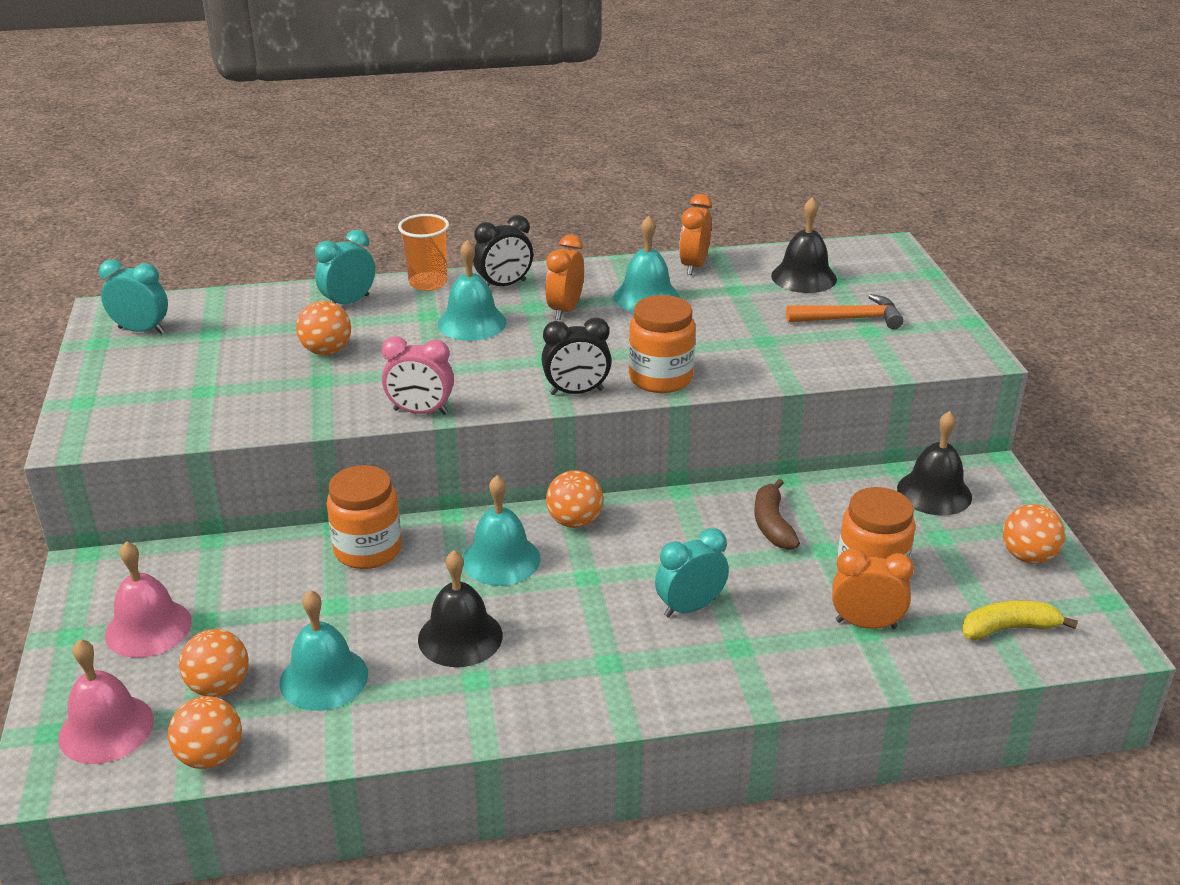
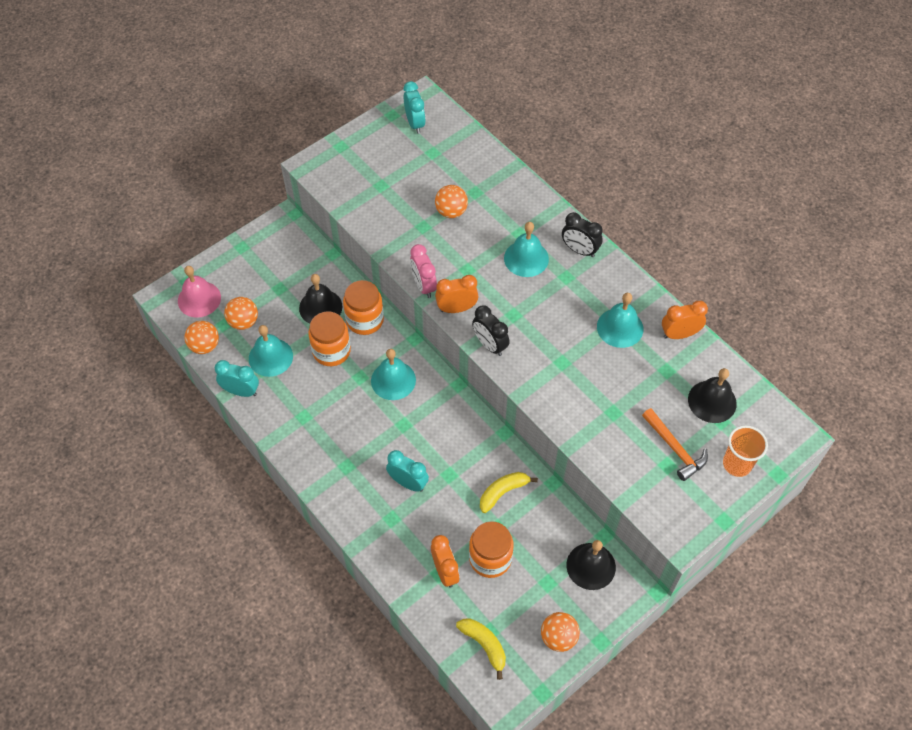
camera: 60 degrees right, 25 degrees up
(148, 628) = (262, 271): pink bell -> none
(348, 302) = (505, 190): turquoise clock -> turquoise clock (241, 391)
(428, 283) = (554, 213): orange cup -> orange cup (737, 464)
(460, 637) = (327, 394): black bell -> black bell (320, 307)
(565, 310) = (573, 295): orange clock -> orange clock (456, 308)
(574, 521) = (444, 396): orange ball -> none
(660, 378) = (532, 378): orange jar -> orange jar (331, 351)
(772, 524) = (503, 492): brown banana -> yellow banana

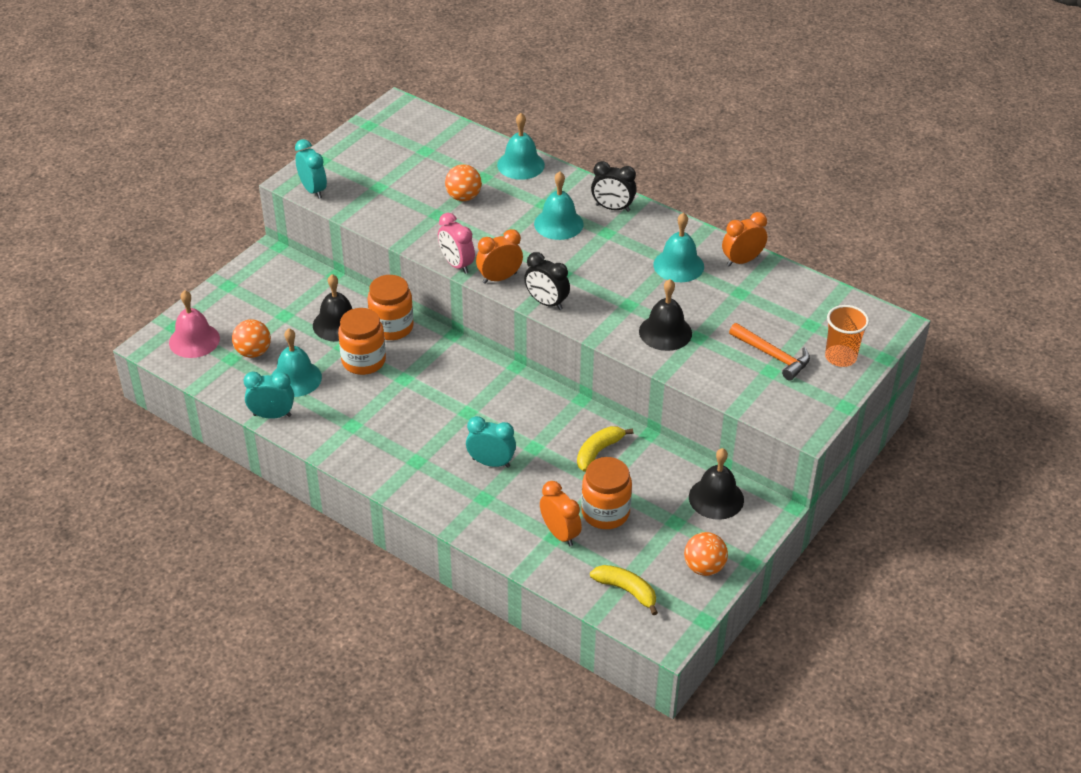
camera: 15 degrees left, 15 degrees down
(204, 346) = (215, 381): orange ball -> none
(393, 380) = (442, 375): turquoise bell -> turquoise bell (521, 165)
(415, 123) = (397, 129): turquoise clock -> turquoise clock (313, 190)
(712, 401) = (796, 310): black bell -> black bell (665, 332)

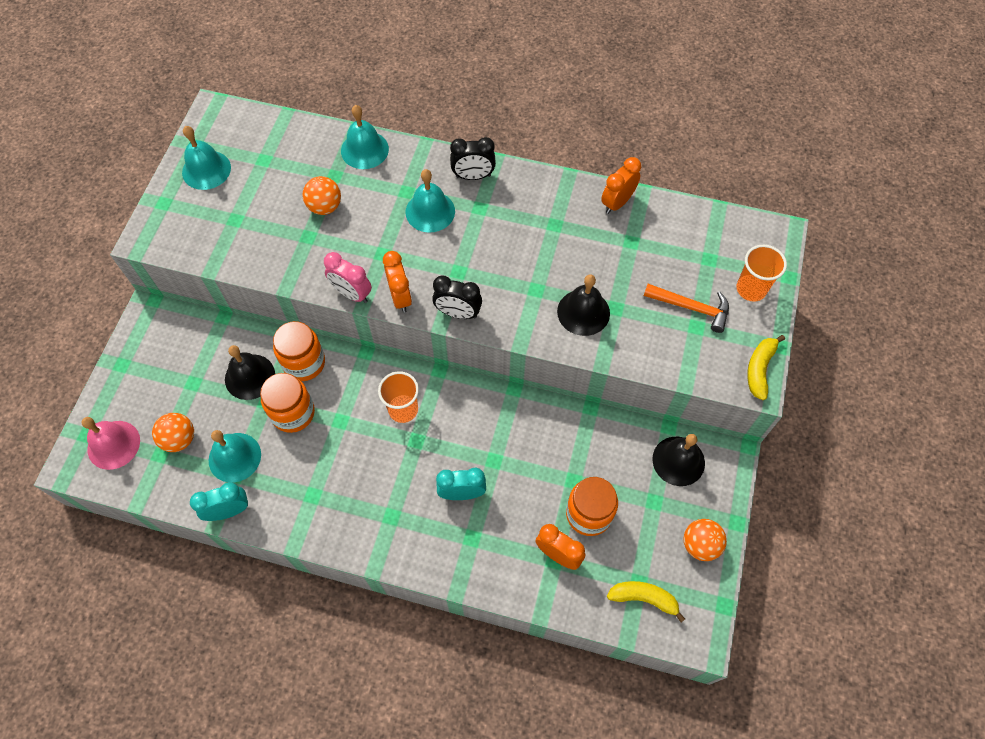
camera: 20 degrees left, 20 degrees up
(313, 190) = (169, 244): turquoise clock -> none
(466, 386) = (403, 409): none -> orange cup
(499, 278) = (400, 297): orange clock -> orange clock turned 120 degrees clockwise
(598, 451) = (554, 444): yellow banana -> yellow banana (759, 369)
(678, 265) = (562, 227): turquoise bell -> turquoise bell (206, 170)

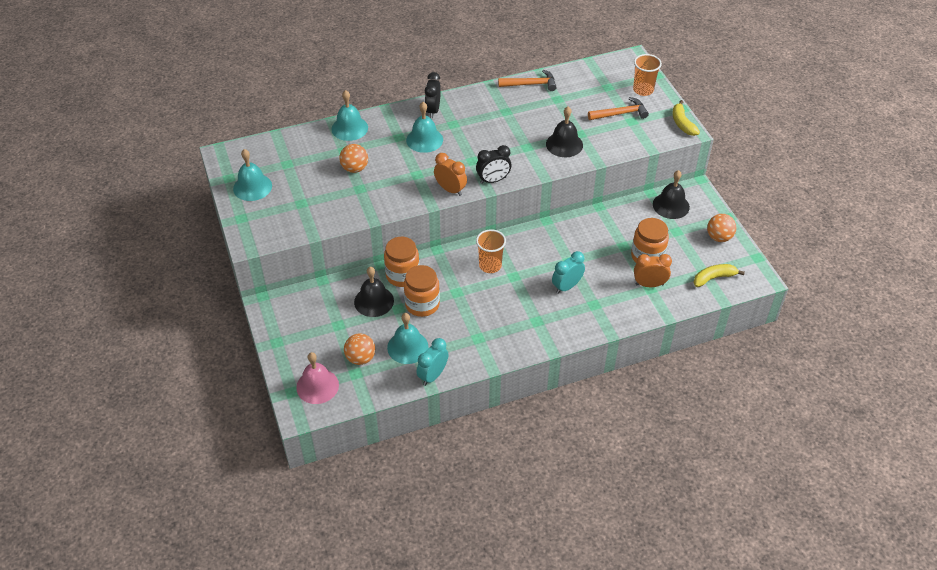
camera: 35 degrees left, 15 degrees down
(352, 293) = (418, 203): pink clock -> none
(473, 176) = (433, 110): black clock -> black clock turned 135 degrees clockwise
(617, 203) = (531, 84): orange clock -> orange hammer

